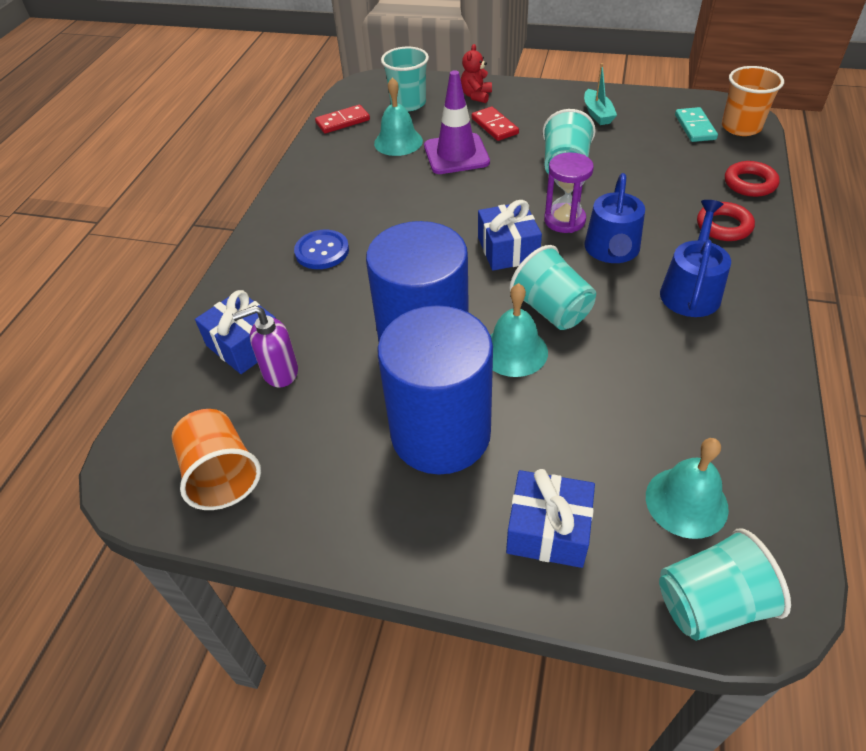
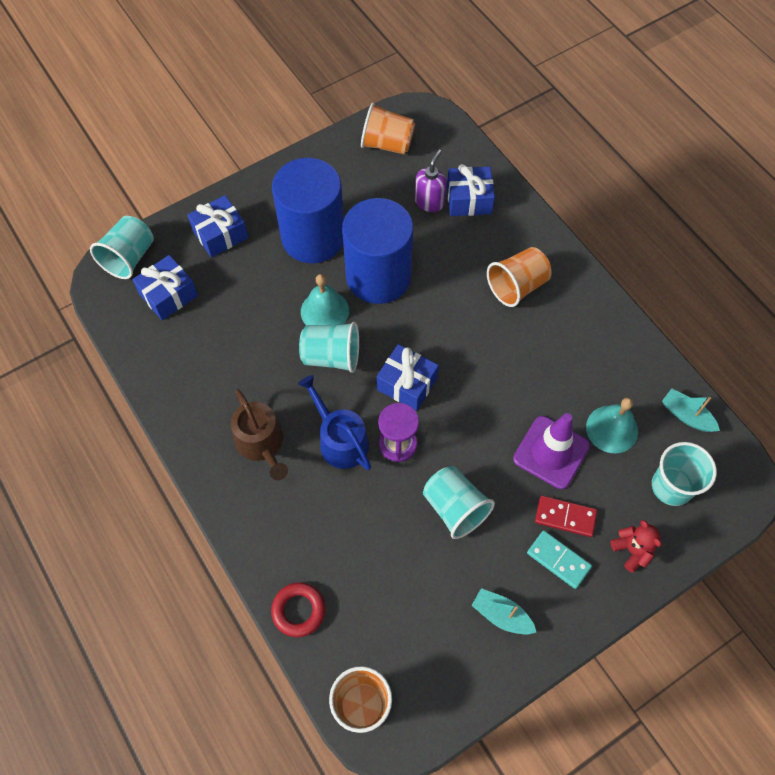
camera: 130 degrees right, 15 degrees up
(322, 251) = (517, 286): blue button -> orange cup
(343, 121) = (686, 415): red domino -> turquoise boat
(686, 502) = (168, 295): turquoise bell -> blue gift
(691, 290) = (261, 444): blue watering can -> brown watering can
(695, 127) = (402, 668): turquoise domino -> turquoise domino (558, 560)
(723, 226) = (283, 533): red ring -> none

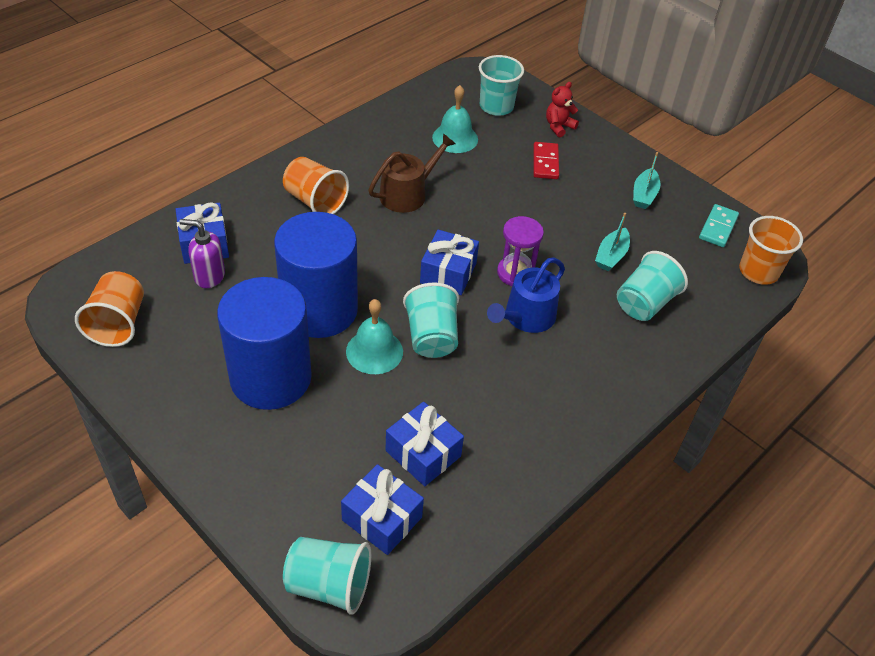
camera: 105 degrees left, 15 degrees down
(220, 234) = (276, 479): blue gift -> blue gift (423, 453)
(261, 444) = (552, 381): brown watering can -> brown watering can (408, 194)
(298, 610) = (704, 324): red ring -> none
(455, 508) = (564, 229): turquoise cup -> turquoise cup (644, 303)
(551, 452) = (489, 172): purple traffic cone -> none
(558, 560) = (584, 165): turquoise domino -> turquoise domino (718, 227)
(686, 415) = (429, 98): turquoise boat -> turquoise boat (611, 256)

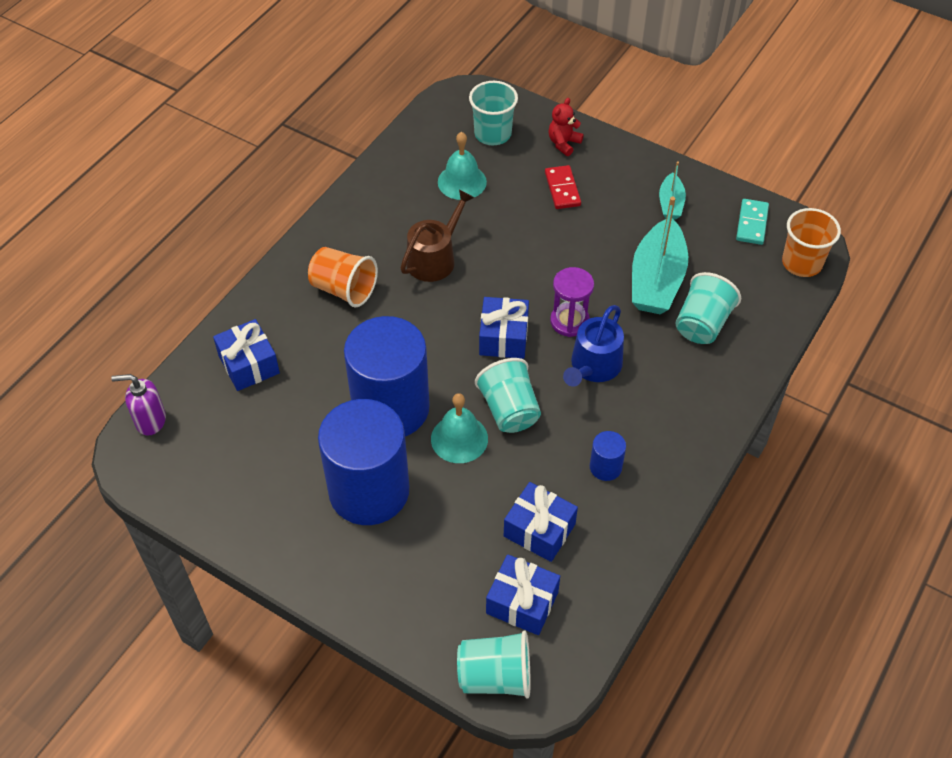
camera: 10 degrees left, 5 degrees up
(118, 323) = (197, 472): orange cup -> none
(209, 276) = (267, 398): purple soap dispenser -> purple soap dispenser (150, 421)
(508, 410) = (605, 467): none -> blue cylinder
(611, 256) = (656, 280): turquoise boat -> turquoise boat, size x1.94

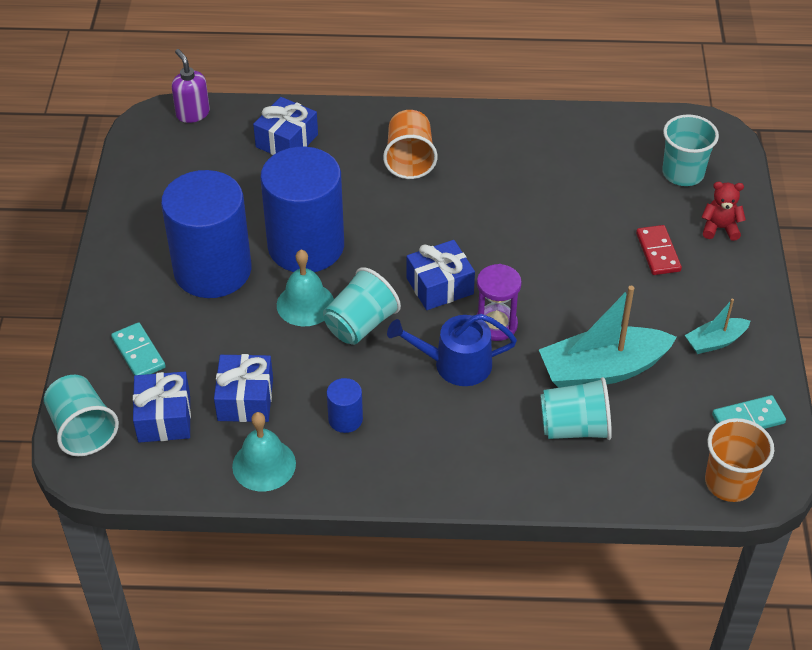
camera: 60 degrees right, 5 degrees down
(431, 592) = (138, 353): none -> turquoise domino
(435, 258) = (493, 201): brown watering can -> none
(462, 182) = (601, 179): turquoise bell -> turquoise bell (264, 465)
(562, 189) = (658, 252): red domino -> red domino turned 60 degrees counterclockwise

